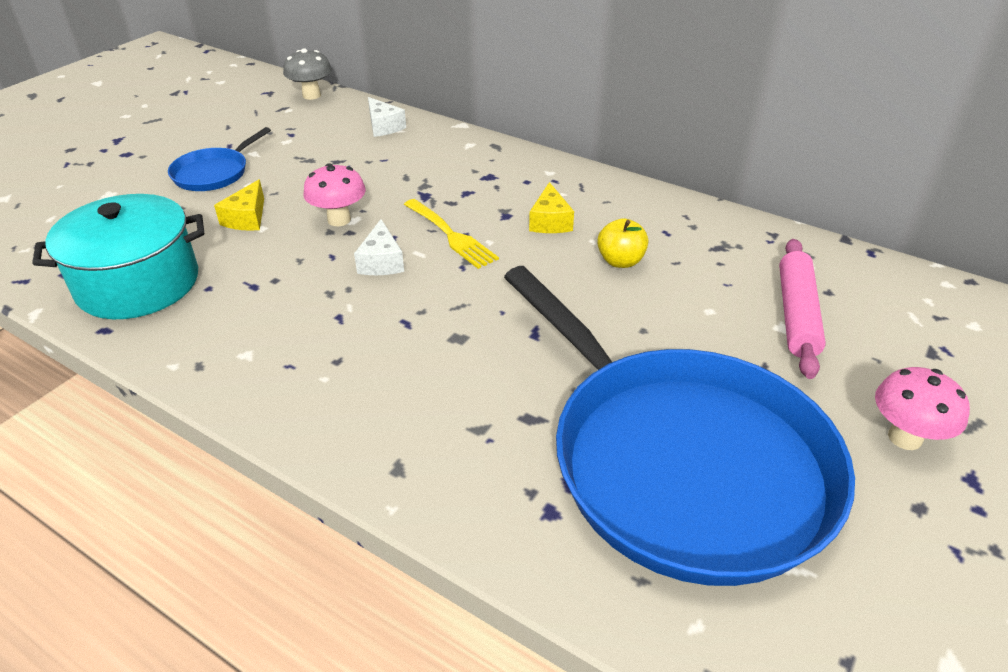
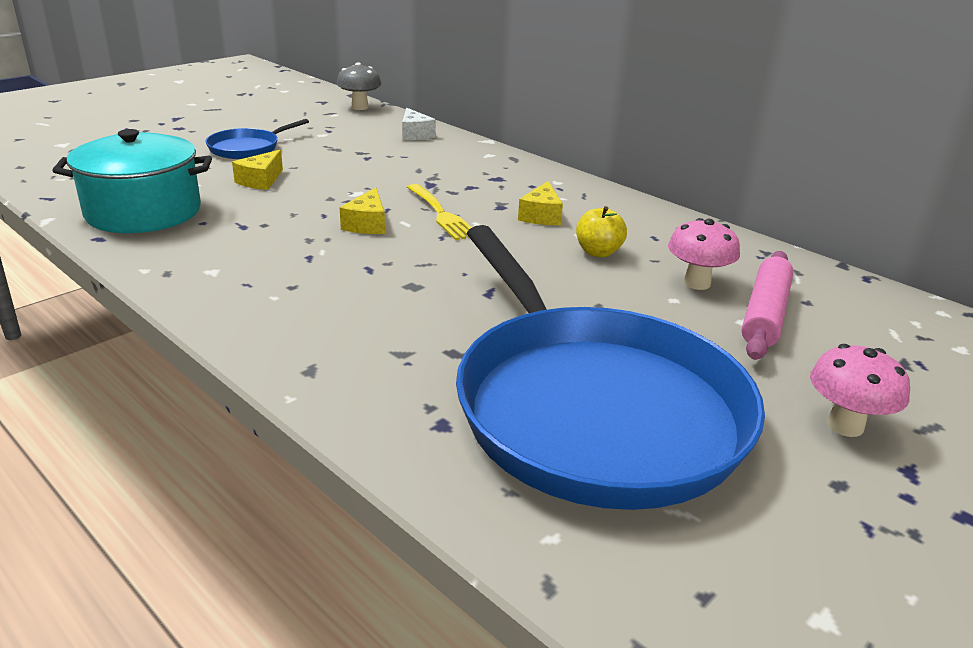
camera: 10 degrees right, 10 degrees down
(339, 220) = (342, 191): pink mushroom -> pink mushroom (697, 283)
(381, 262) = (367, 224): white cheese -> yellow cheese

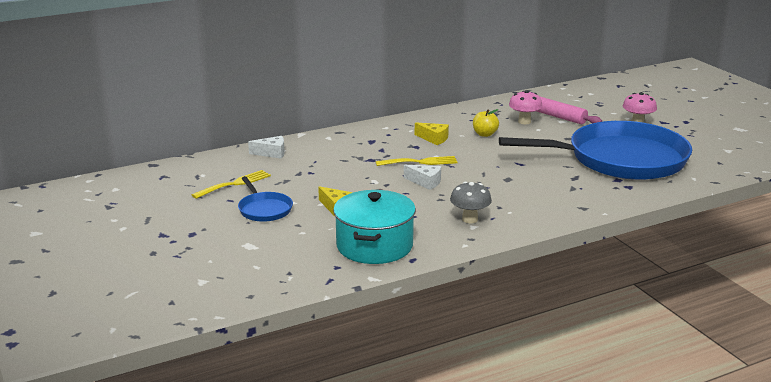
camera: 70 degrees left, 5 degrees down
(315, 129) = (235, 184): none -> yellow fork
(360, 107) = (191, 164): grey mushroom -> grey mushroom (469, 219)
(367, 224) = (425, 182): yellow cheese -> white cheese

